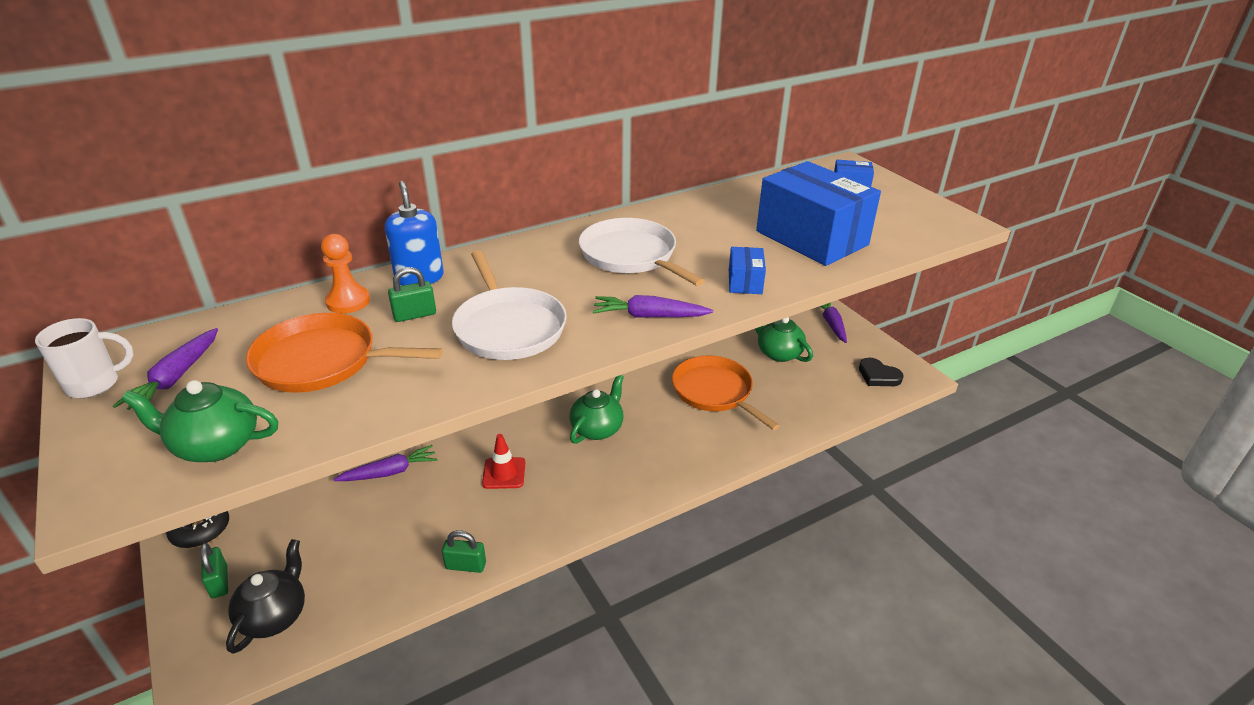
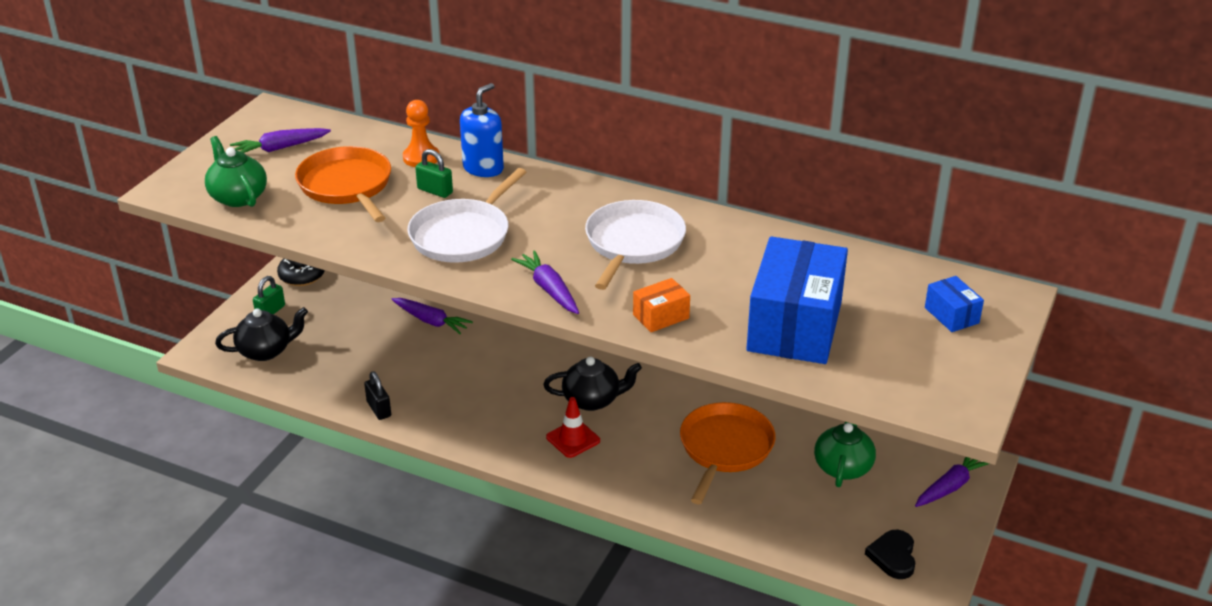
camera: 55 degrees right, 0 degrees up
(95, 384) = (249, 128): white mug -> none
(466, 565) = (379, 409): green padlock -> black padlock
(504, 473) = (487, 377): red traffic cone -> red traffic cone (573, 439)
(597, 429) = (592, 400): green teapot -> black teapot
(745, 282) = (661, 316): blue box -> orange box

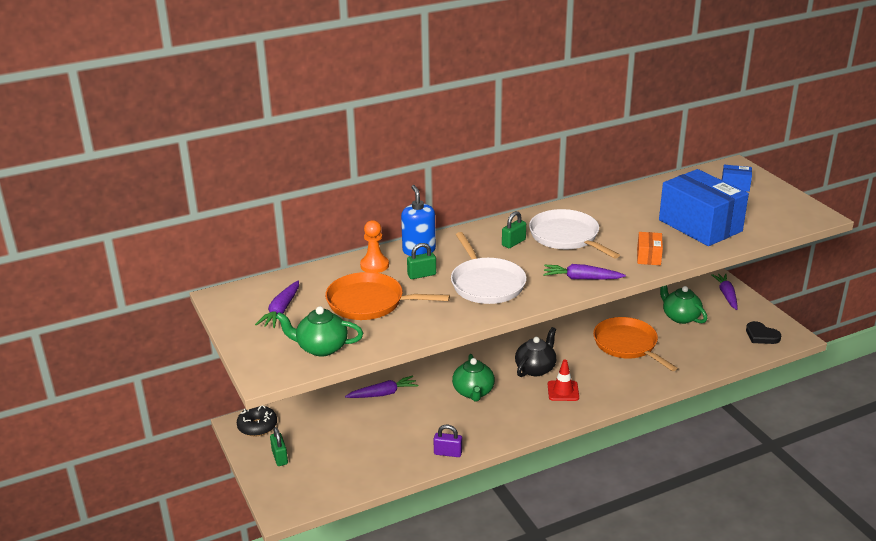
camera: 50 degrees left, 5 degrees down
(265, 351) = (322, 477): black teapot -> none
(379, 409) = (448, 453): black padlock -> purple padlock
(499, 377) = (473, 392): none -> green teapot
(574, 216) = (513, 243): none -> green padlock

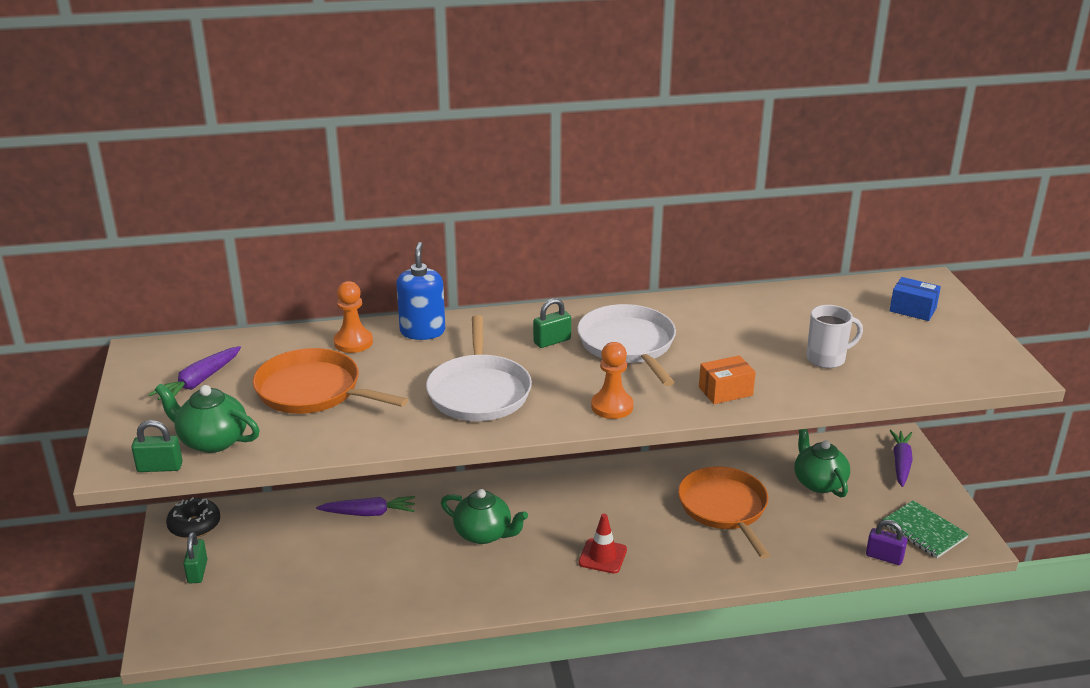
camera: 15 degrees right, 0 degrees up
(421, 275) = (404, 365): green padlock -> green padlock (160, 467)
(448, 453) = (406, 611): purple padlock -> purple padlock (884, 557)
(473, 392) = (484, 534): green teapot -> green teapot turned 75 degrees counterclockwise
(535, 368) = (582, 518): black teapot -> none
(581, 278) = (612, 406): purple carrot -> orange pawn
(648, 256) = (725, 391): orange box -> orange box turned 45 degrees clockwise
(700, 225) = (827, 359): blue box -> white mug
(761, 335) = (924, 531): black heart -> green notebook

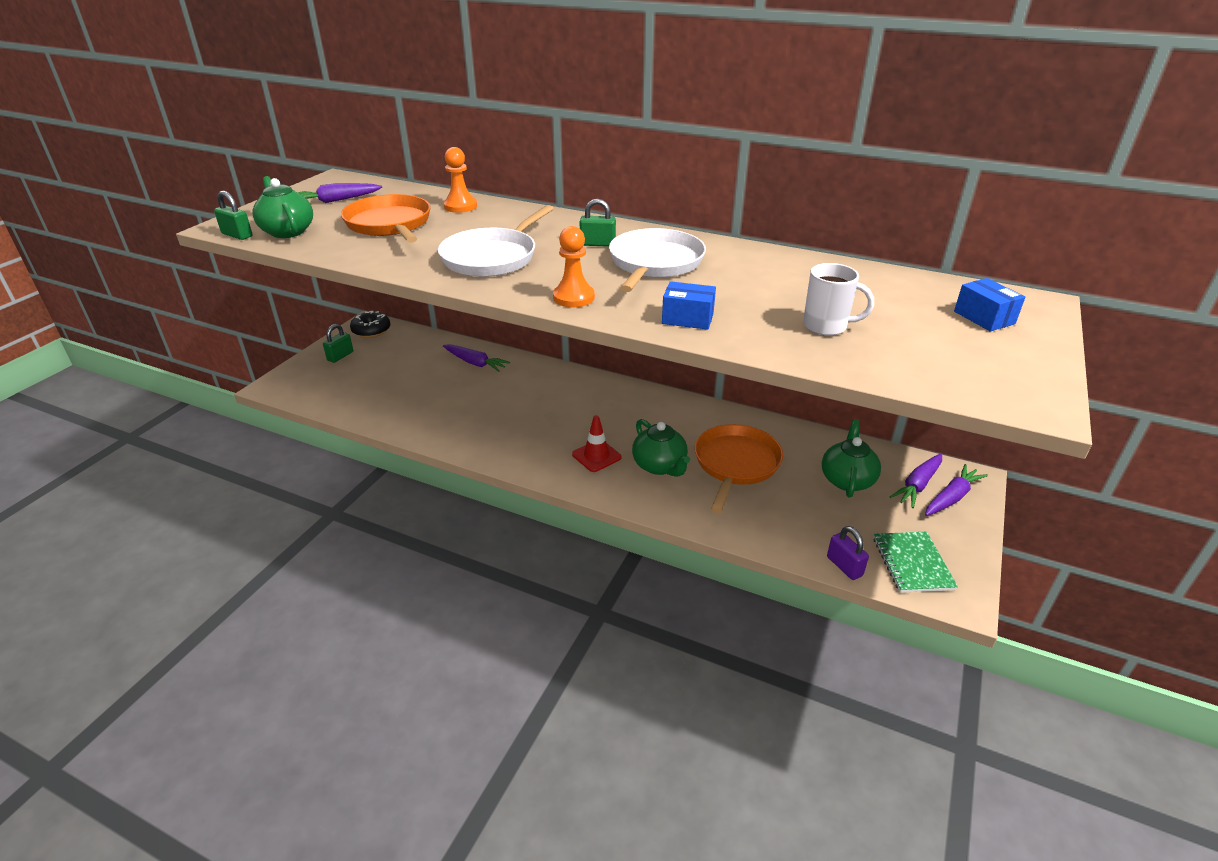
camera: 35 degrees right, 5 degrees up
(422, 331) = (515, 213): blue soap dispenser -> none
(484, 534) = (531, 405): green teapot -> green teapot (660, 466)
(725, 391) = (687, 318): orange box -> blue box
(870, 463) = (918, 485): none -> purple carrot

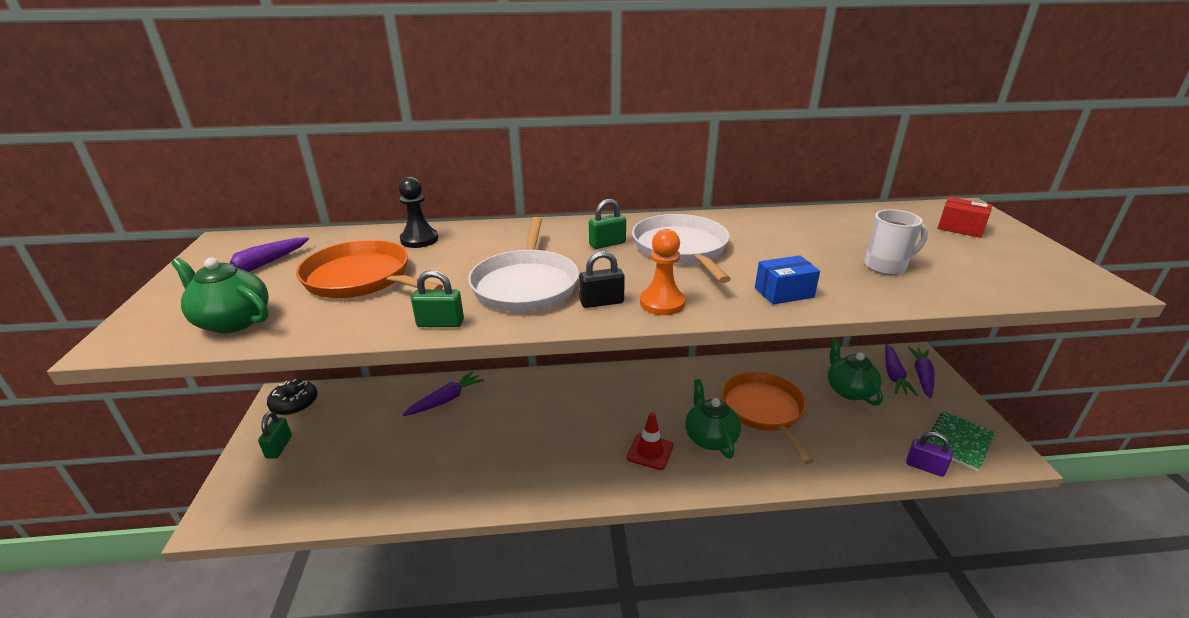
camera: 30 degrees left, 5 degrees down
(237, 235) = (159, 346): green padlock -> green padlock (440, 323)
(460, 206) = (419, 239): orange pawn -> black pawn
(475, 363) = (446, 400): purple carrot -> purple carrot turned 45 degrees counterclockwise
(529, 284) = (601, 302): none -> black padlock
(660, 466) = (710, 438): green teapot -> green teapot turned 135 degrees counterclockwise
(912, 563) = (958, 442): green notebook -> green notebook turned 75 degrees clockwise
(984, 317) = (960, 228): blue box -> red box

